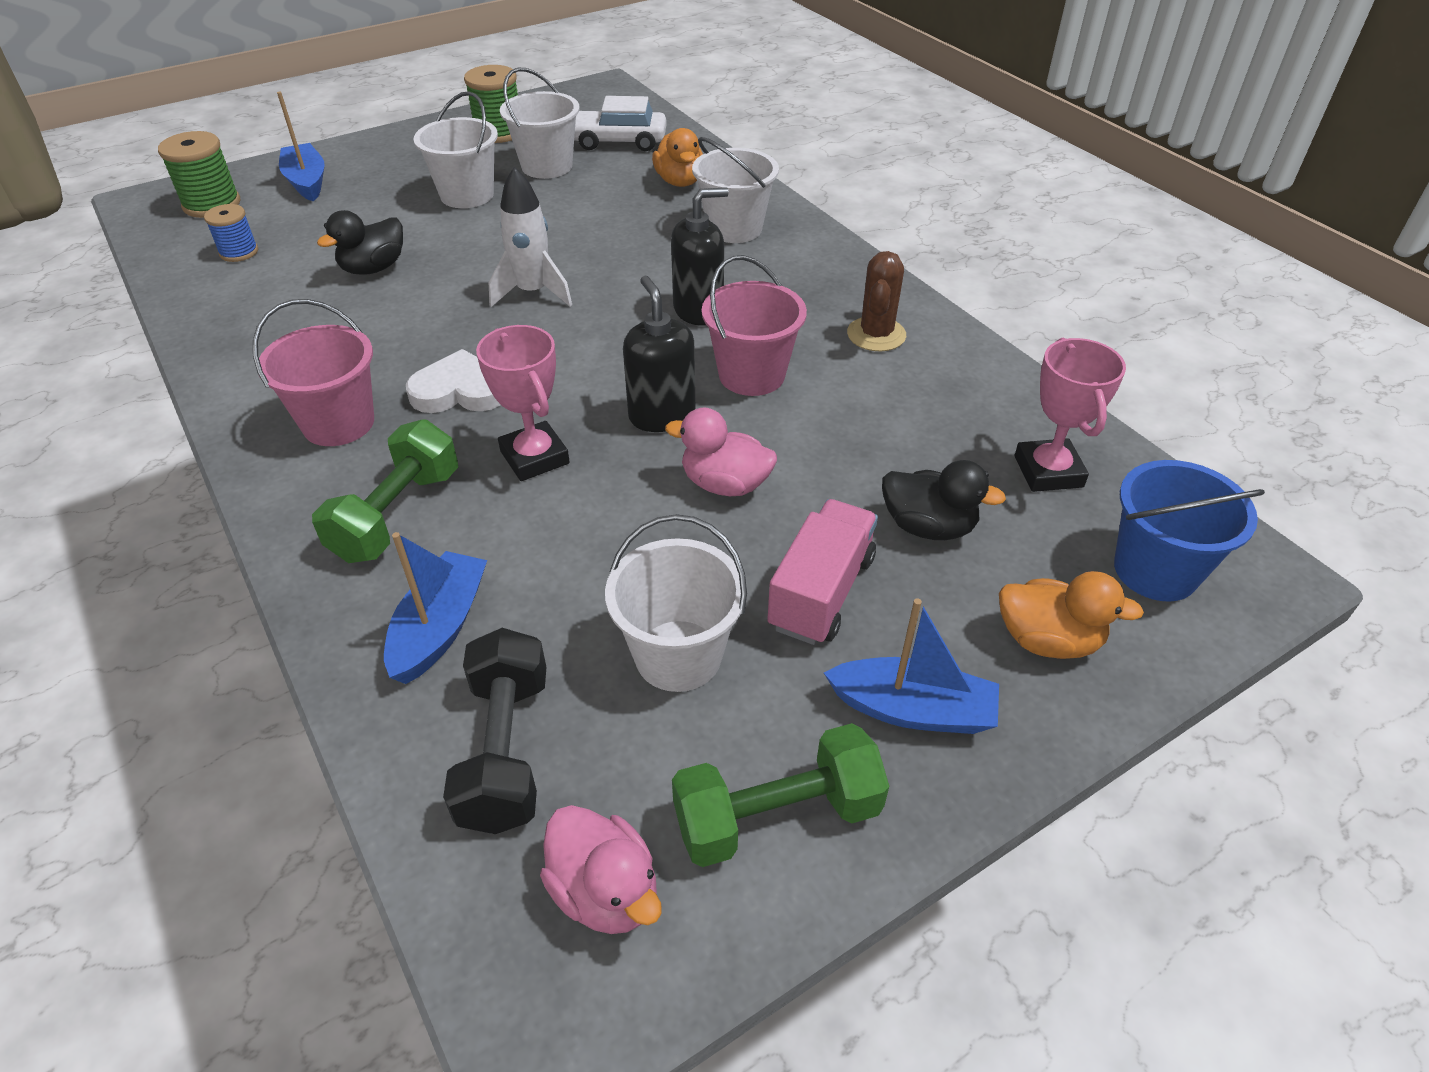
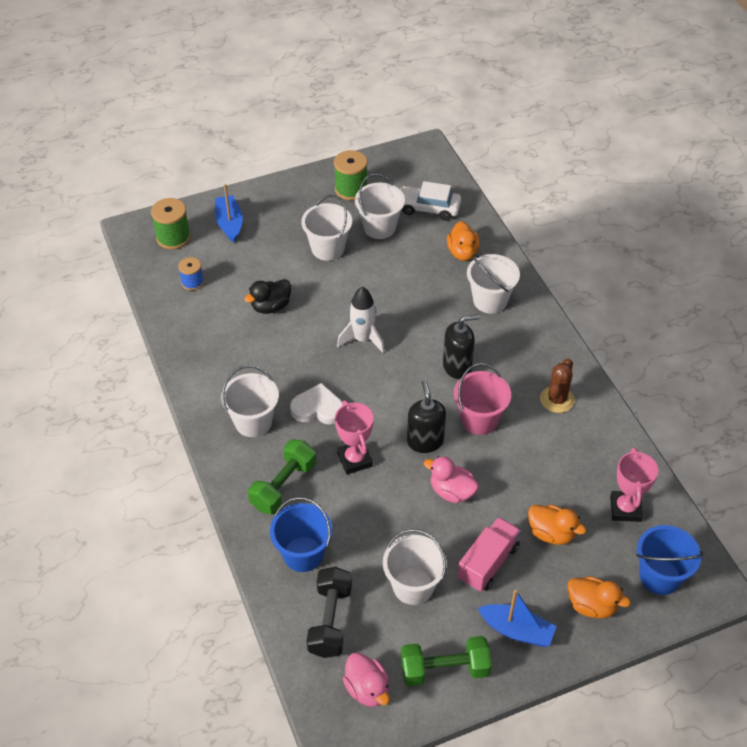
camera: 10 degrees right, 5 degrees up
(338, 423) = (253, 422): pink bucket -> white bucket
(440, 627) = (303, 554): blue boat -> blue bucket
(928, 526) = (551, 533): black duck -> orange duck

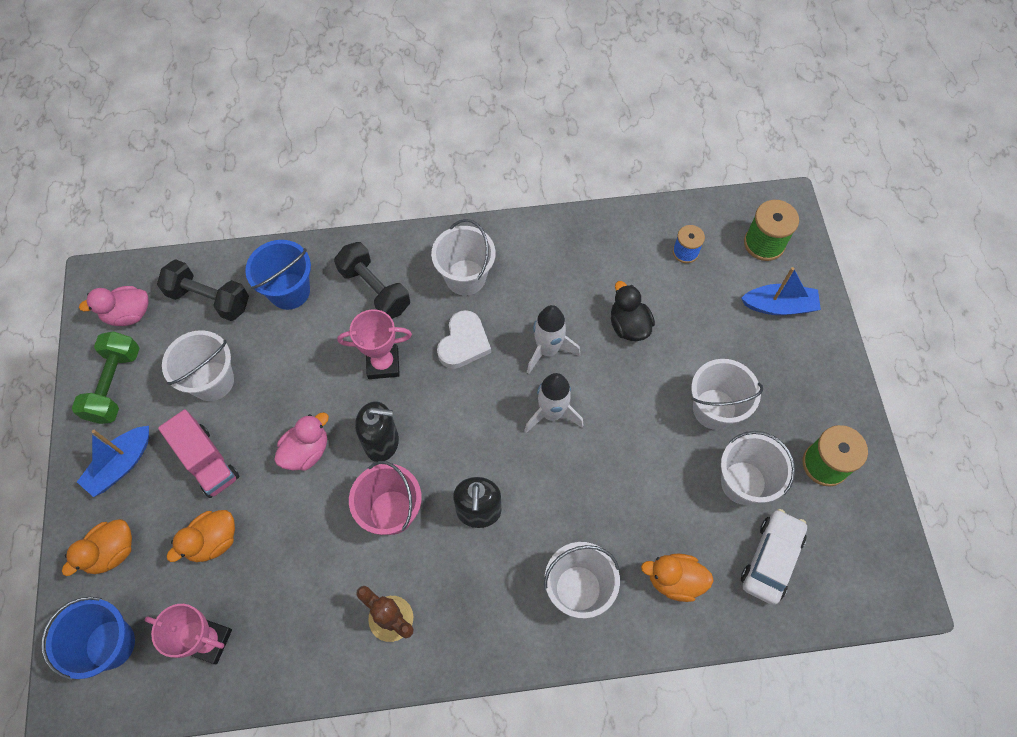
camera: 105 degrees right, 15 degrees up
(283, 486) = (374, 290): green dumbbell -> black dumbbell
(308, 352) = (548, 350): none -> white rocket

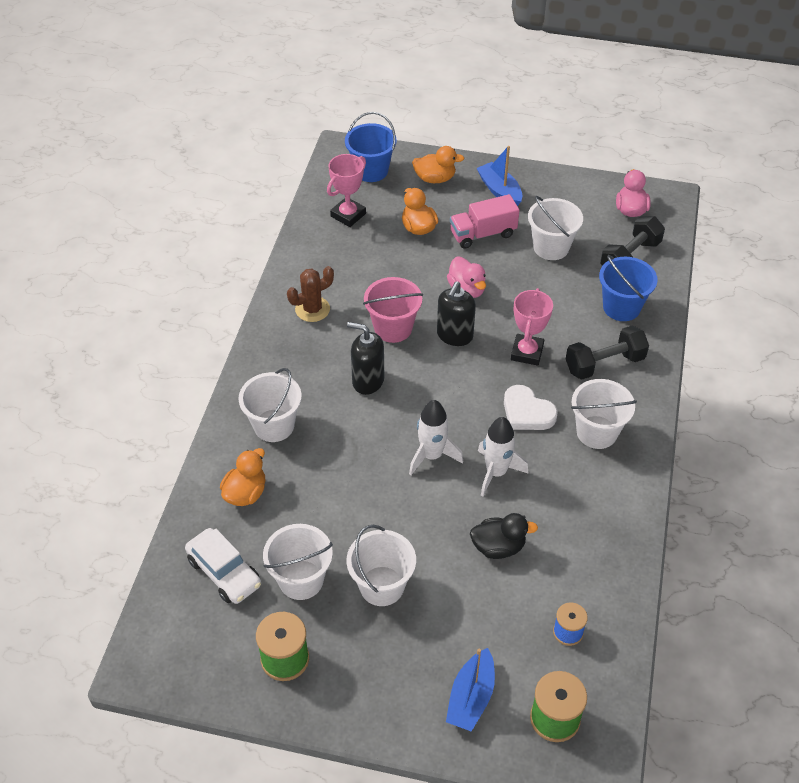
camera: 110 degrees right, 15 degrees down
(112, 552) = (435, 178): orange duck -> orange duck turned 120 degrees clockwise
(114, 385) = (568, 195): green dumbbell -> none

